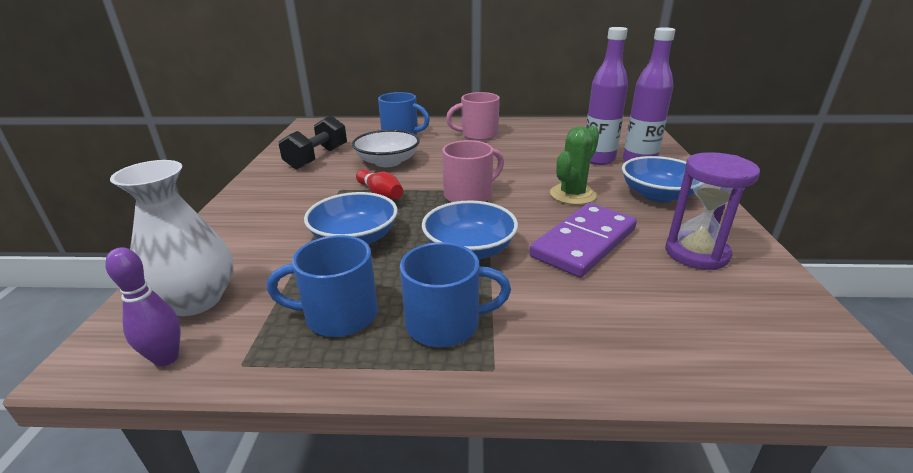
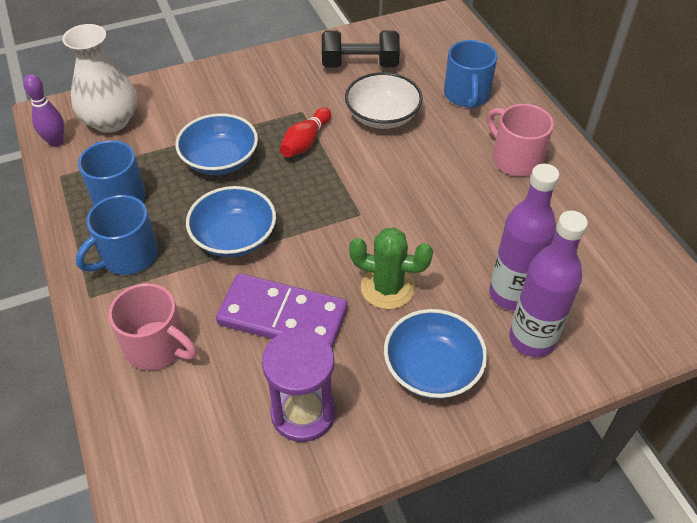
camera: 65 degrees right, 20 degrees up
(445, 324) = (128, 256): blue mug -> blue mug turned 75 degrees clockwise
(469, 195) = (339, 204): pink mug -> pink mug (157, 346)

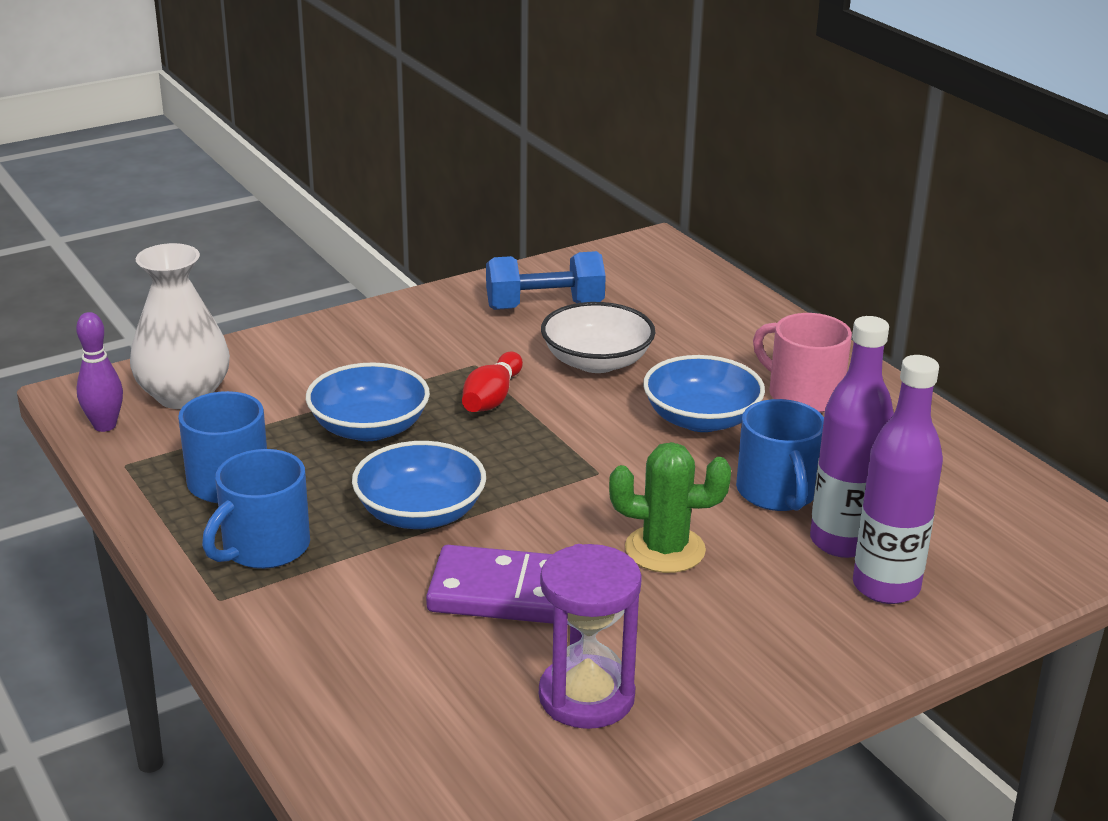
camera: 10 degrees left, 20 degrees down
(157, 346) = (344, 645): pink mug -> none
(360, 65) = (544, 306): black dumbbell -> blue dumbbell
(432, 368) = (756, 631): blue bowl -> blue bowl (701, 419)
(467, 95) = (711, 330): blue mug -> blue mug (777, 493)

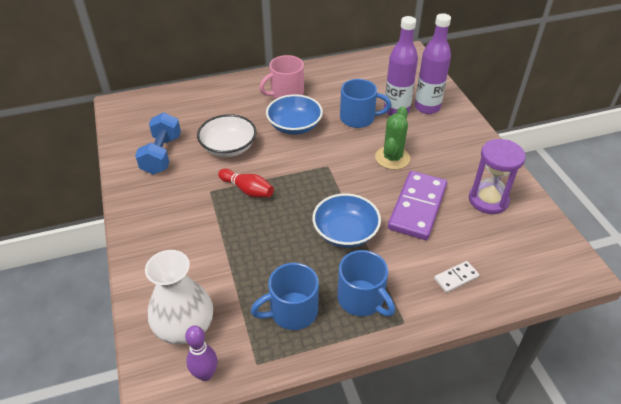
camera: 75 degrees left, 15 degrees up
(338, 656) = (456, 278): none -> white domino
(369, 428) = (258, 242): blue bowl -> none

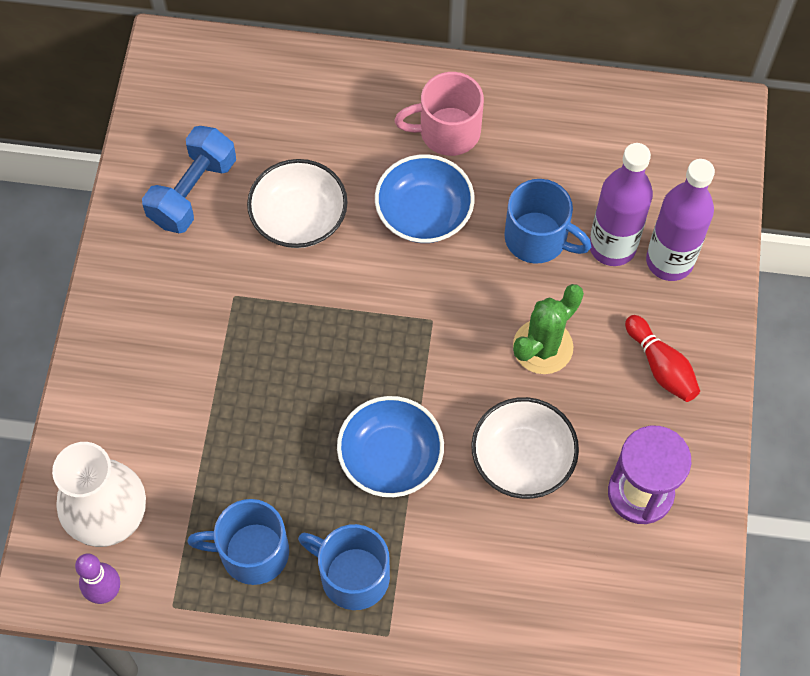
camera: 25 degrees right, 20 degrees up
(247, 190) = (289, 317): red bowling pin -> red bowling pin (661, 366)
(362, 299) = (352, 575): blue mug -> blue mug turned 135 degrees clockwise
(417, 207) = (522, 458): purple domino -> white bowl
(456, 278) = (501, 601): white domino -> none

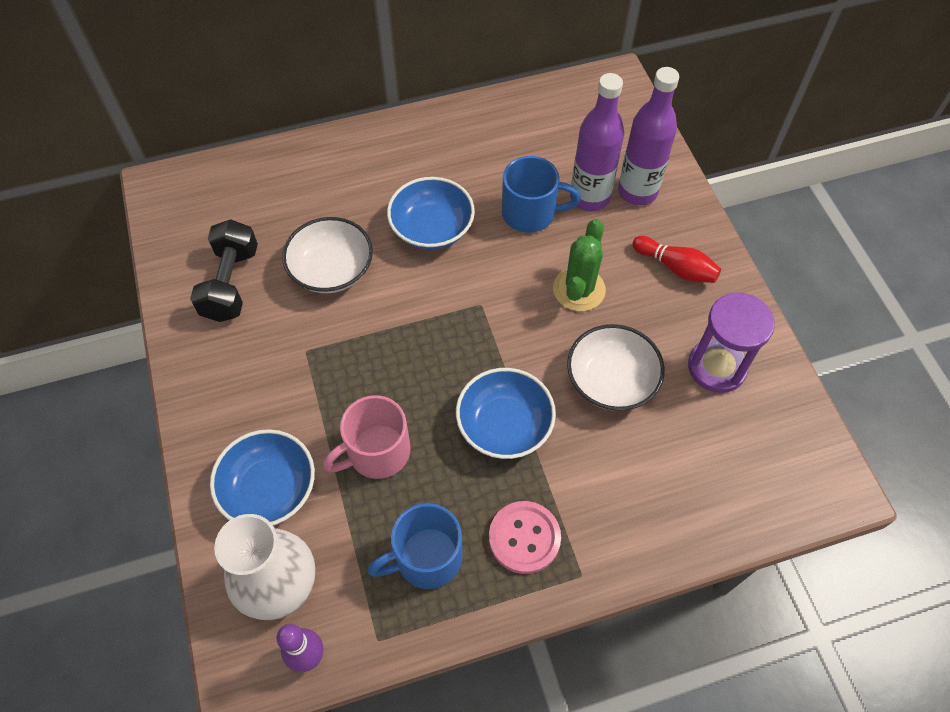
camera: 25 degrees left, 5 degrees down
(138, 421) = (269, 489): none -> blue bowl
(193, 192) = (231, 284): blue dumbbell -> black dumbbell
(352, 575) = (524, 538): blue mug -> pink button
(447, 131) = (419, 164): pink mug -> pink mug (377, 452)

